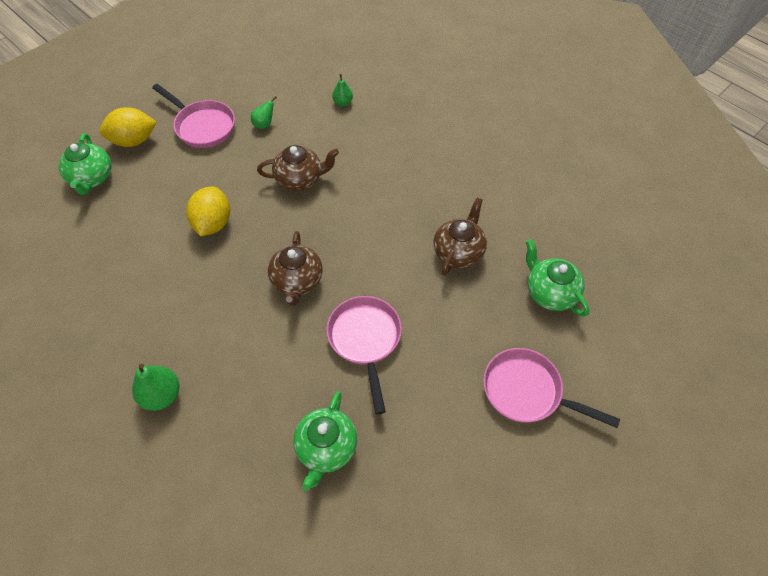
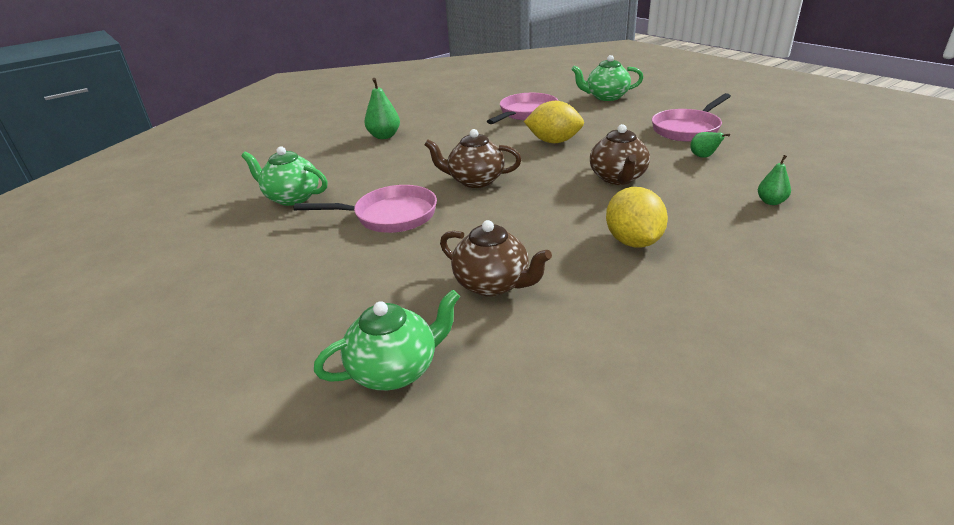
camera: 100 degrees right, 25 degrees down
(134, 141) = (656, 106): yellow lemon -> yellow lemon (633, 241)
(527, 391) = (258, 324): pink pan -> pink pan (526, 113)

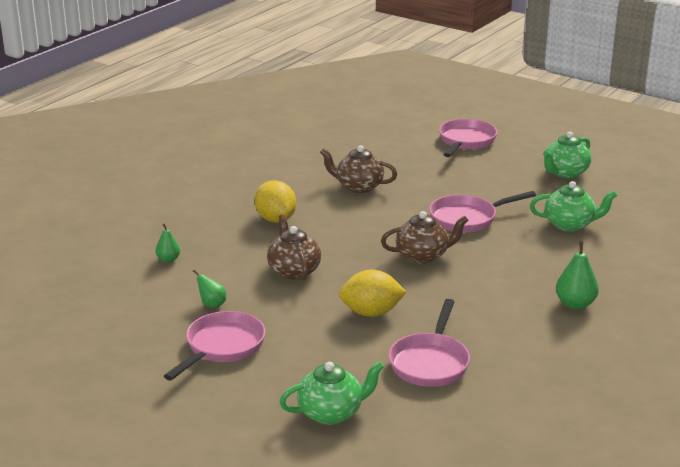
camera: 160 degrees right, 5 degrees down
(227, 372) = (466, 141): none -> pink pan
(395, 370) = (384, 151): green teapot -> green teapot (565, 173)

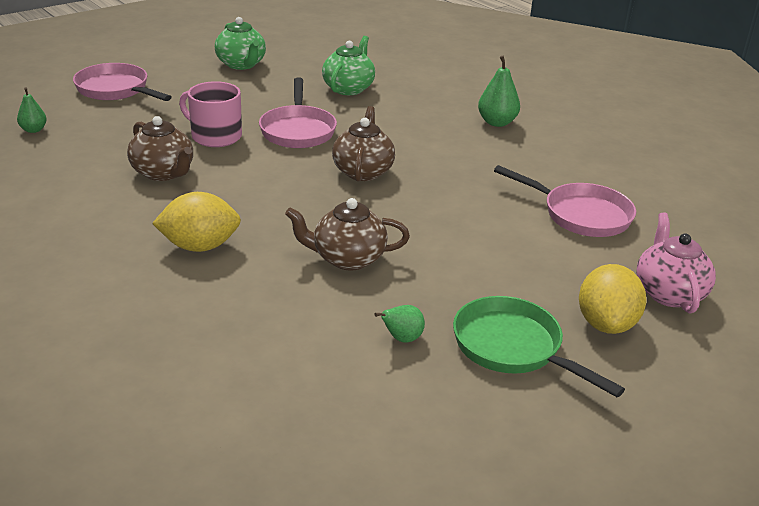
camera: 75 degrees left, 5 degrees up
(168, 259) = (250, 359): green pear -> green pear (33, 130)
(222, 347) = (513, 347): pink pan -> green pan
(331, 413) = (668, 293): green teapot -> pink teapot
(358, 186) = (163, 173): brown teapot -> brown teapot turned 75 degrees counterclockwise
(371, 312) = (470, 227): yellow lemon -> yellow lemon (606, 324)
(427, 191) = (215, 136): none -> pink mug

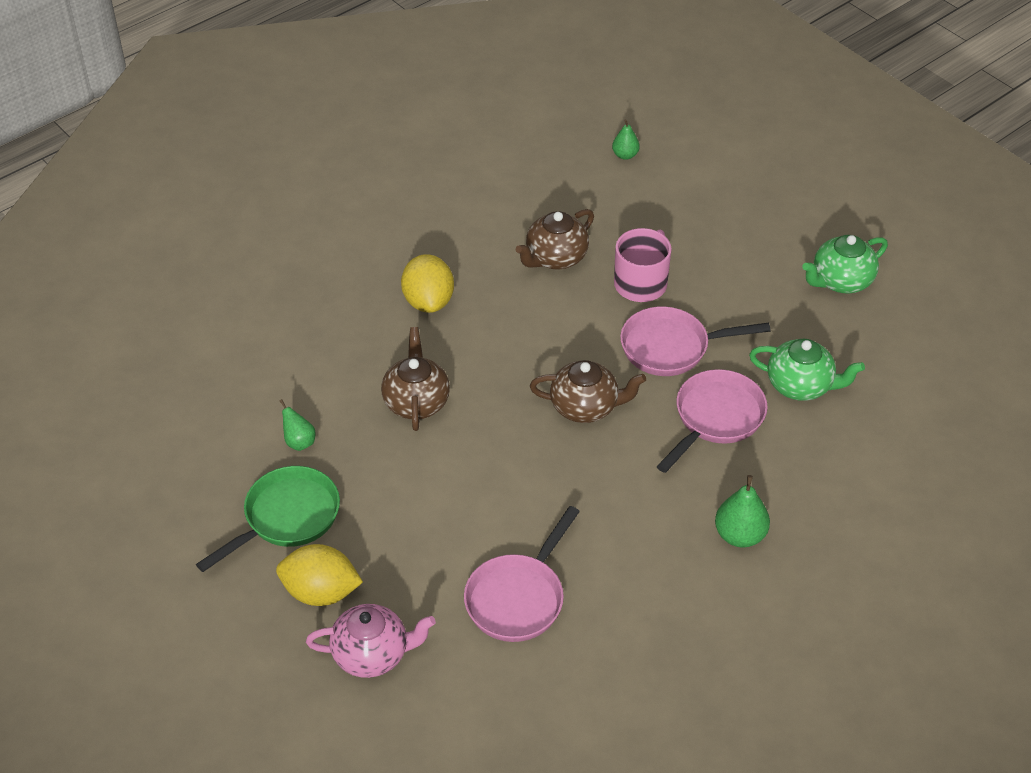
camera: 90 degrees right, 15 degrees up
(116, 90) = (734, 191): pink pan -> pink pan (716, 418)

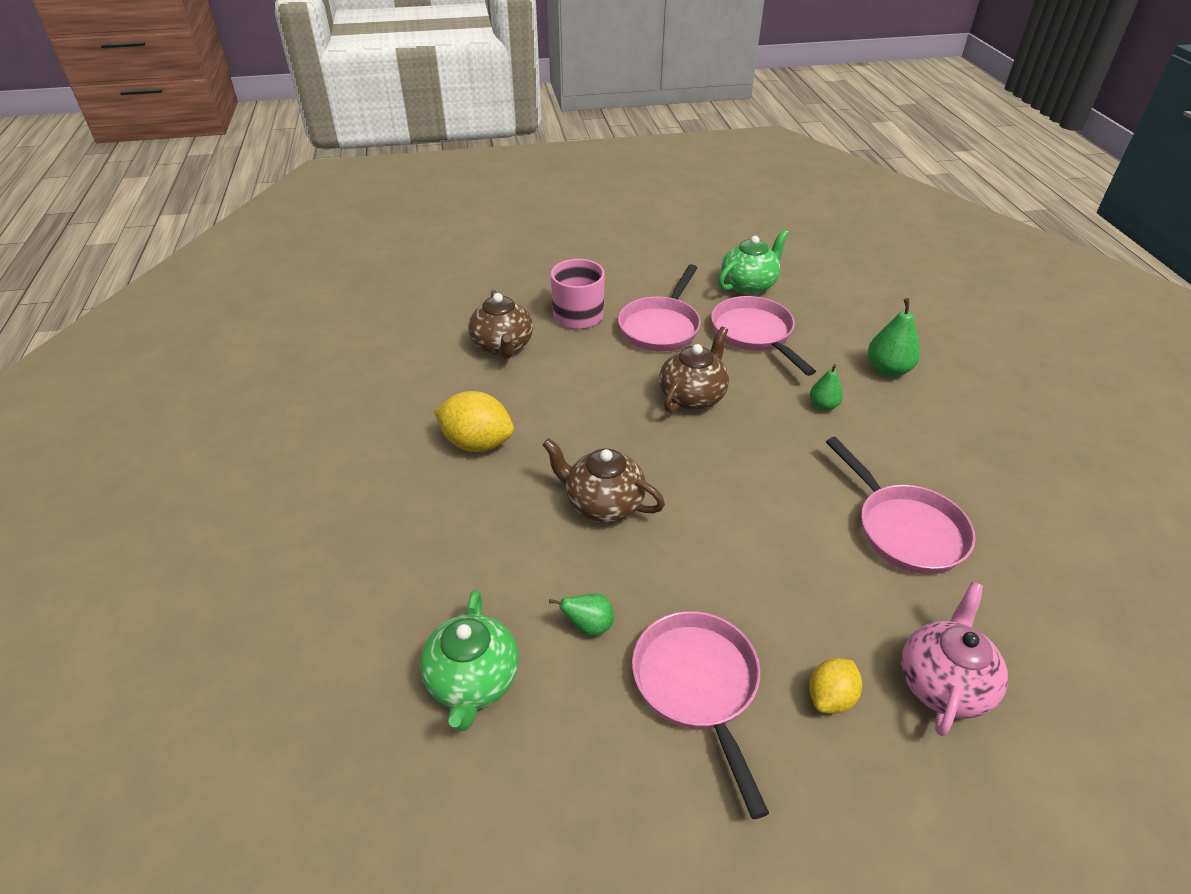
camera: 60 degrees left, 5 degrees down
(287, 518) = (698, 686): green pan -> pink pan
(321, 592) = (830, 697): yellow lemon -> yellow lemon, size x0.61
(625, 155) = (428, 269): green pear -> green pear (823, 405)
(841, 281) = (659, 232): green teapot -> green teapot (473, 681)

